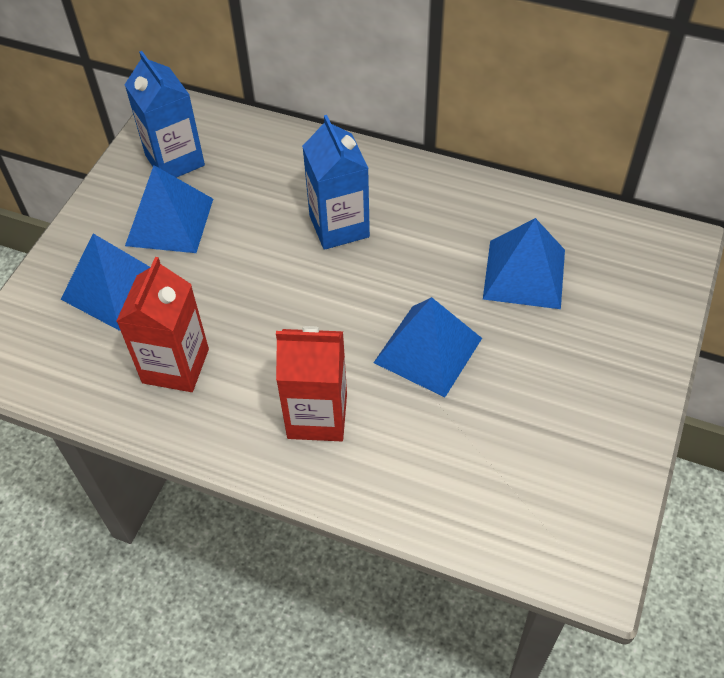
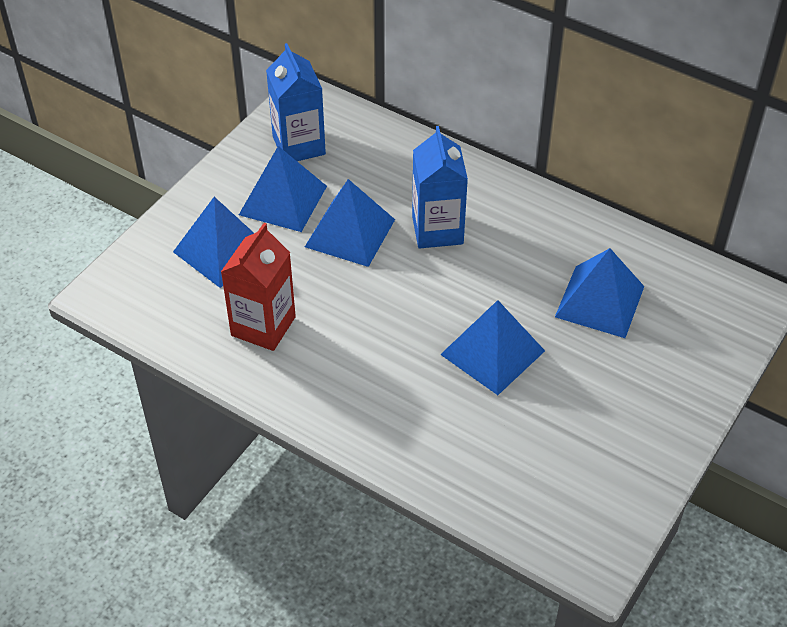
camera: 10 degrees right, 5 degrees down
(248, 245) = (350, 233): none -> blue pyramid
(317, 416) = (379, 390): red carton -> none

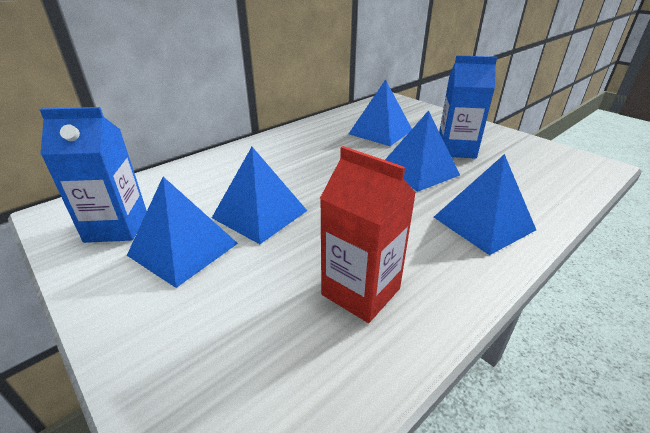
camera: 75 degrees left, 15 degrees down
(222, 250) = (223, 311): blue pyramid -> blue pyramid (483, 223)
(437, 230) = (285, 173): blue carton -> blue carton (456, 150)

